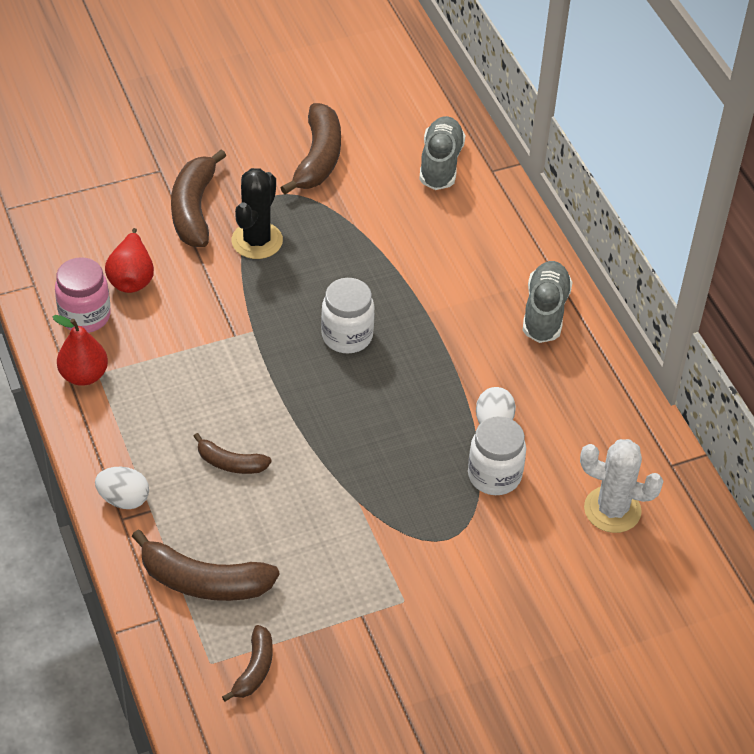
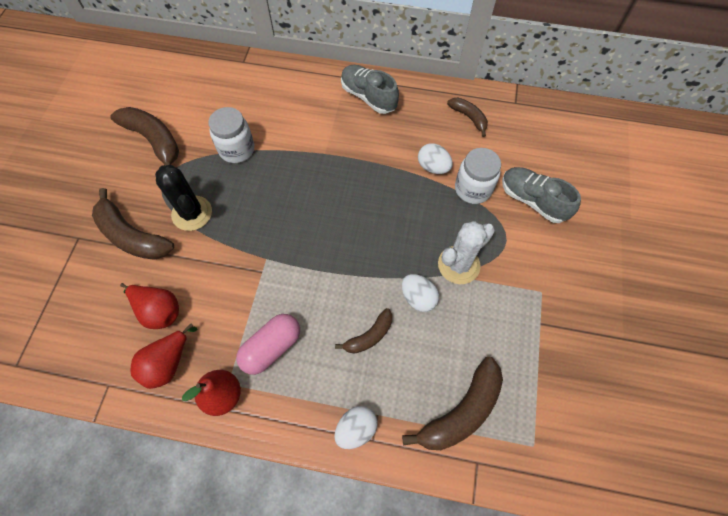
camera: 55 degrees left, 15 degrees up
(85, 316) = (168, 363): pink jar -> red pear
(158, 387) = (271, 347): none -> pink capsule
(254, 669) = (553, 418): brown banana -> brown banana (469, 117)
(307, 486) = (418, 298): none -> white egg
(347, 336) = (311, 206): white jar -> white jar (237, 150)
(440, 164) = (216, 82): grey shoe -> grey shoe (533, 200)
(612, 510) = (531, 146): white cactus -> white cactus (458, 265)

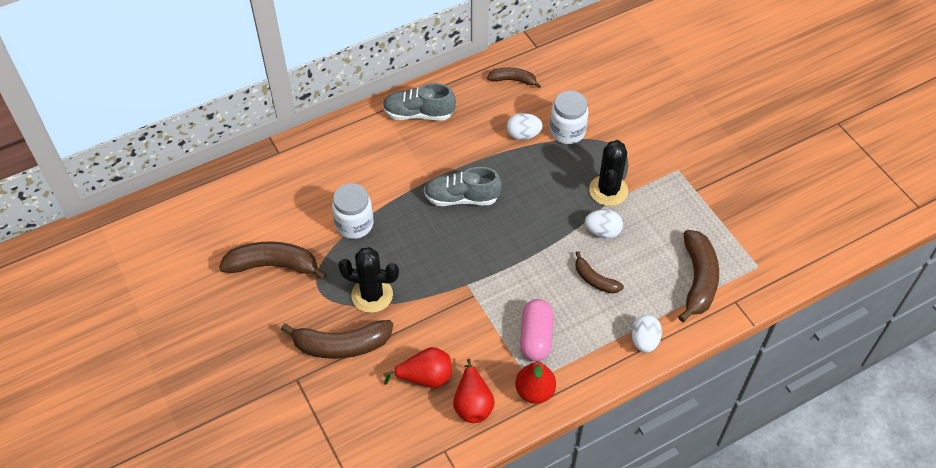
camera: 40 degrees left, 10 degrees down
(369, 336) = (595, 280): brown banana -> brown banana turned 120 degrees clockwise
(458, 265) = (608, 190): white cactus -> black cactus
(533, 200) = (616, 111): grey shoe -> grey shoe (461, 198)

